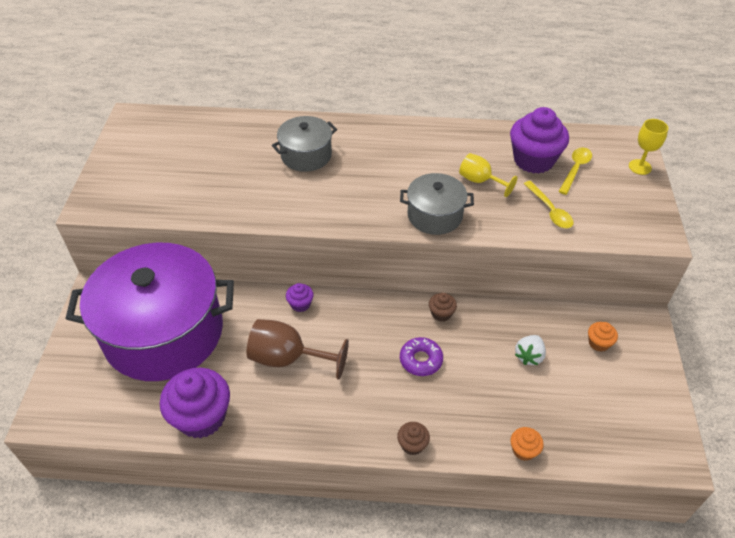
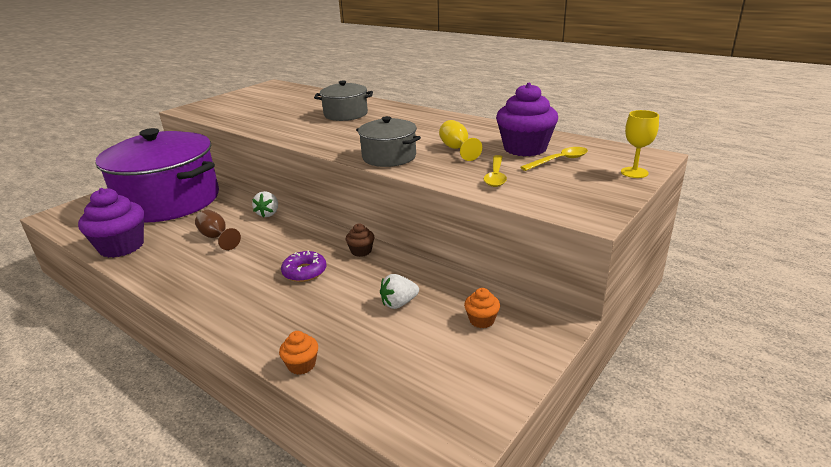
camera: 35 degrees right, 20 degrees down
(288, 358) = (217, 237): brown goblet -> brown goblet, size x0.62
(300, 304) = (268, 214): purple cupcake -> white strawberry
(412, 444) = (221, 319): brown cupcake -> none

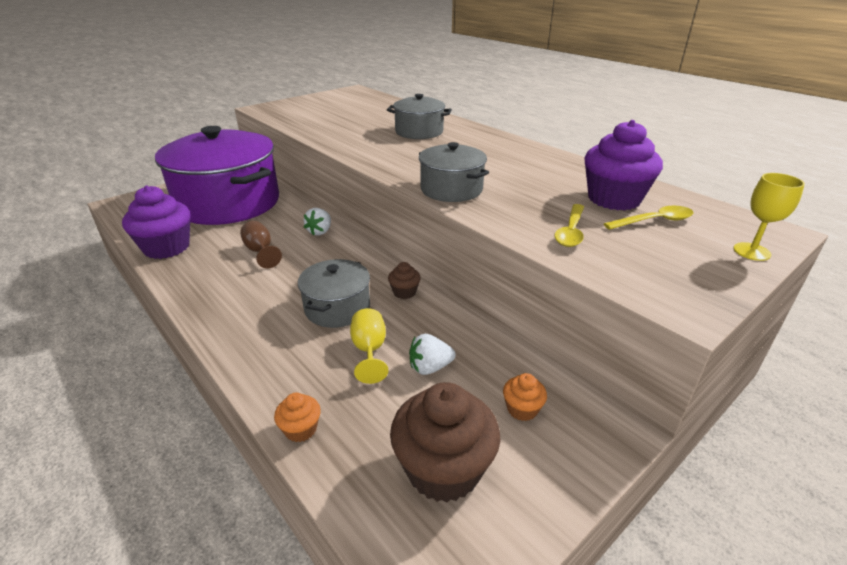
camera: 10 degrees right, 5 degrees up
(304, 272) = (337, 308): purple donut -> grey pot
(429, 371) = (443, 469): none -> brown cupcake
(457, 149) = (532, 189): yellow goblet -> yellow goblet (369, 351)

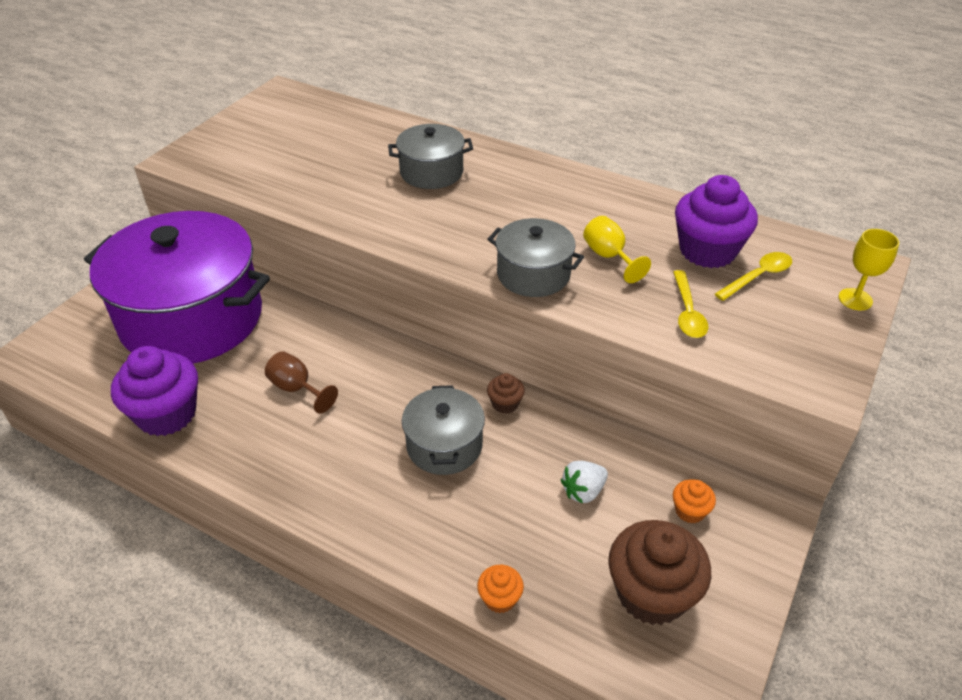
camera: 20 degrees left, 10 degrees up
(320, 232) = (350, 338): white strawberry -> none
(369, 351) = (512, 490): yellow goblet -> yellow goblet (609, 257)

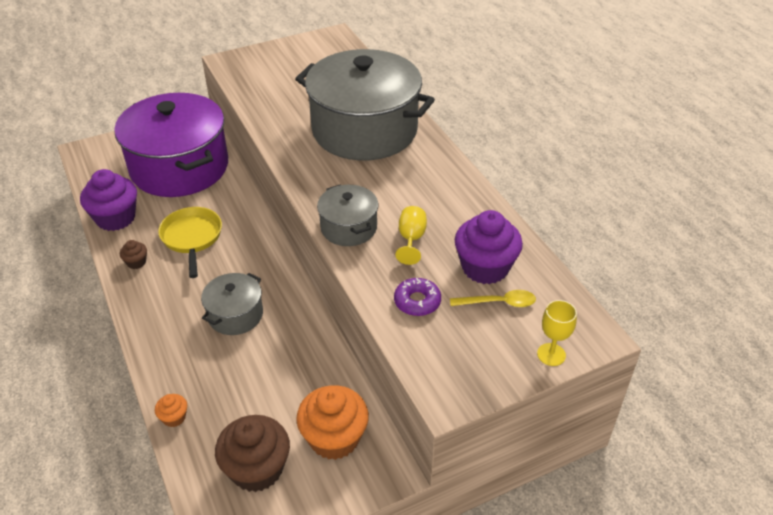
camera: 35 degrees right, 0 degrees up
(297, 389) = (192, 238): brown goblet -> yellow pan
(431, 172) = (364, 130): grey pot -> grey pot, size x2.14
(505, 404) = (296, 309): brown cupcake -> brown cupcake (136, 262)
(583, 491) = (284, 388): white strawberry -> none
(687, 312) = (417, 301): yellow spoon -> purple donut
(690, 511) = (334, 438): orange cupcake -> orange cupcake, size x2.15

